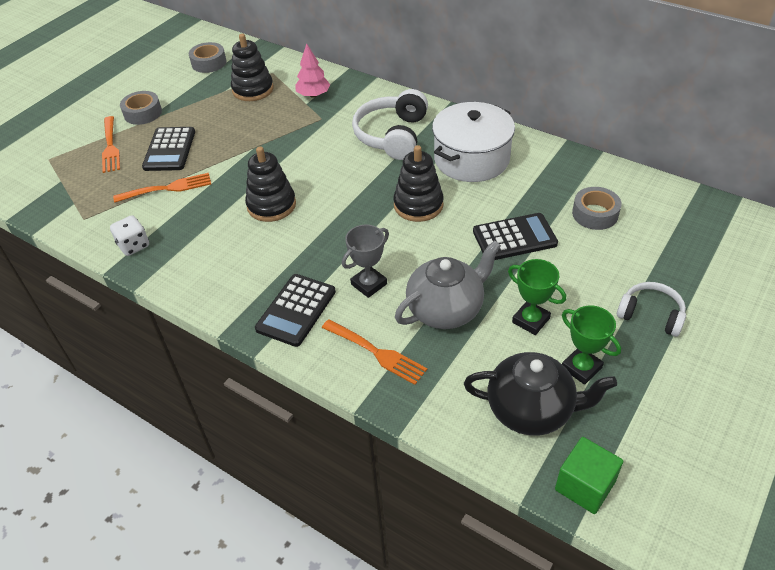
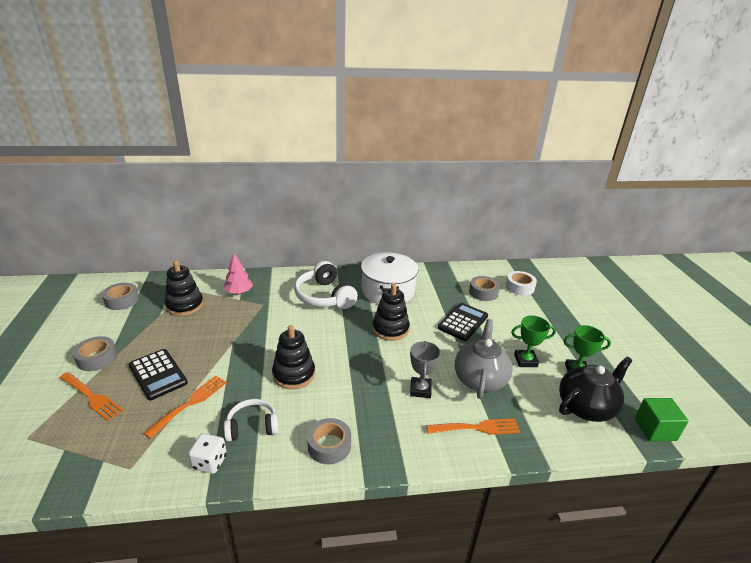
camera: 45 degrees left, 15 degrees down
(229, 286) = (329, 445): none -> grey tape
(296, 310) = (396, 433): black calculator -> none
(651, 315) = (567, 328): white headphones -> white headphones (252, 426)
(661, 230) = (519, 287): none -> white tape

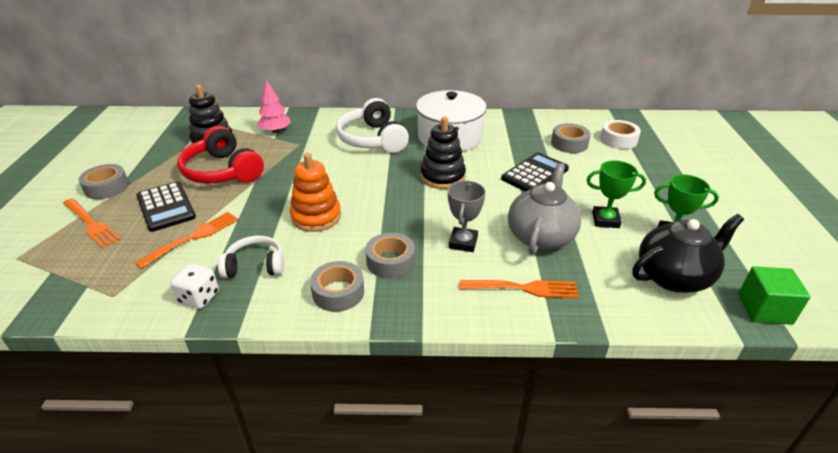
camera: 10 degrees right, 5 degrees up
(122, 300) = (147, 133): grey tape -> grey tape (390, 261)
(201, 335) = (222, 171): none -> red headphones
(294, 374) = (316, 216): black stacking toy -> orange stacking toy

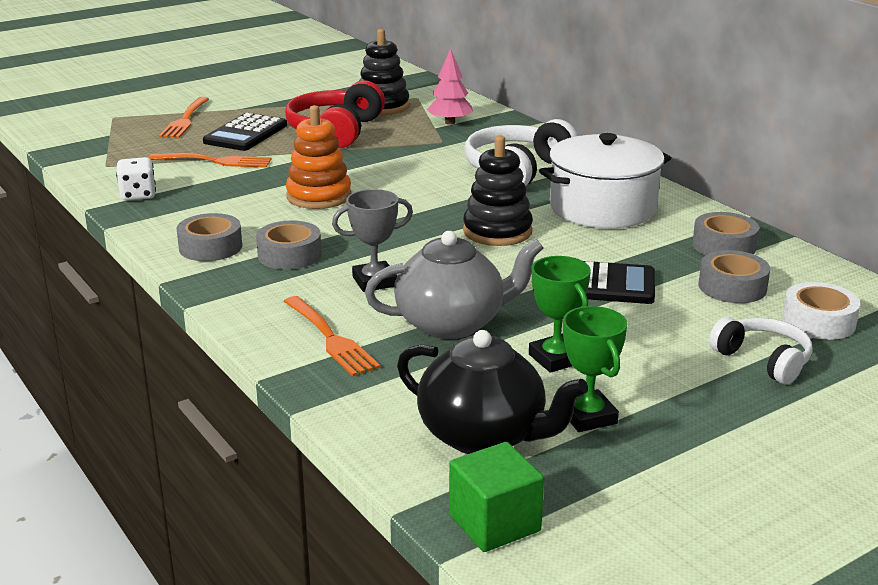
camera: 55 degrees right, 10 degrees down
(106, 187) = (243, 102): grey tape -> grey tape (724, 245)
(255, 266) = (206, 199): white headphones -> white headphones (763, 360)

